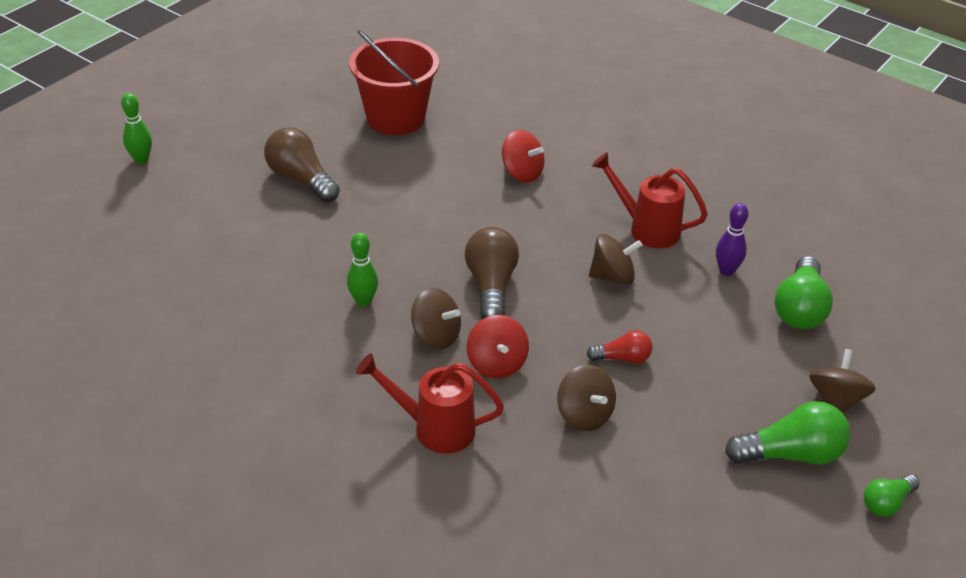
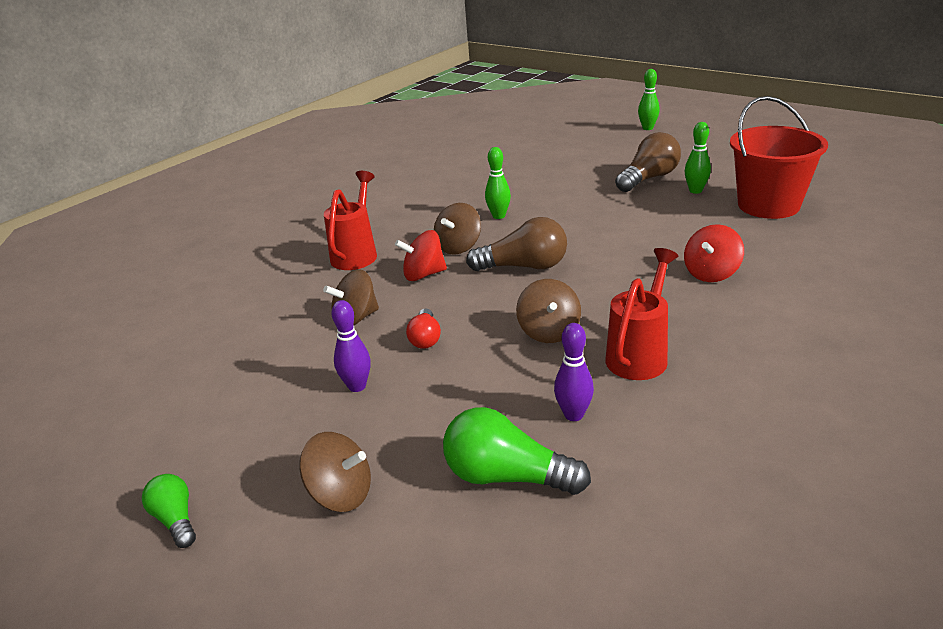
camera: 95 degrees right, 10 degrees down
(346, 153) = (695, 191): none -> green bowling pin
(701, 403) = (357, 386): none -> purple bowling pin
(791, 454) = (270, 447): green light bulb -> none

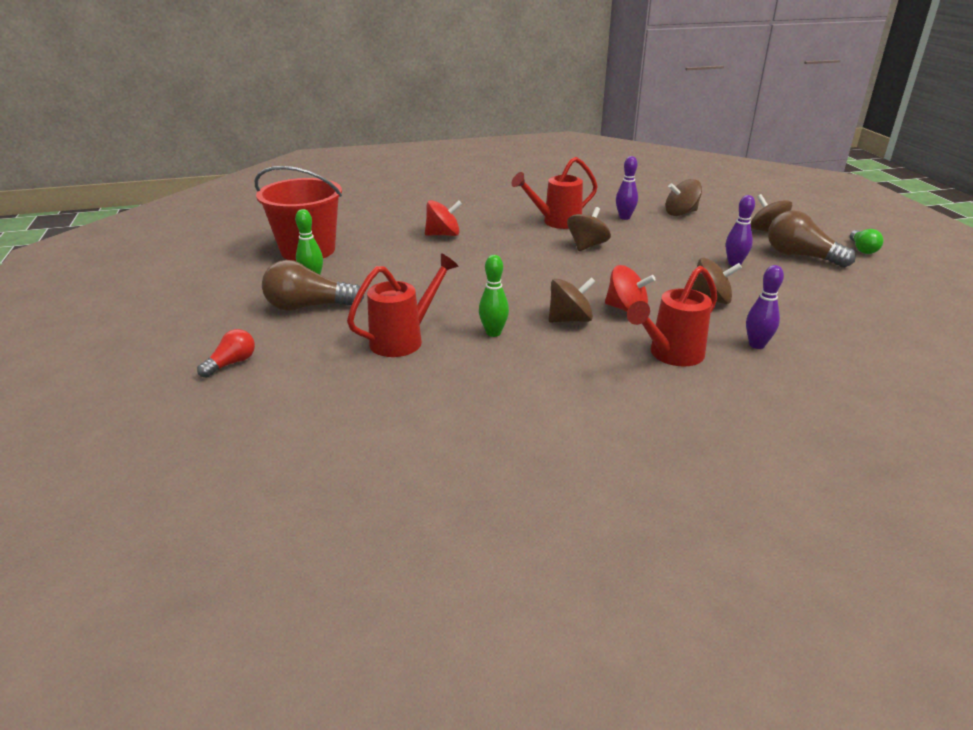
camera: 145 degrees left, 0 degrees up
(292, 289) = (756, 345): none -> purple bowling pin
(425, 338) = (668, 270): red light bulb -> red light bulb (231, 363)
(507, 477) = (681, 213): green light bulb -> brown spinning top
(524, 267) = (543, 283): brown light bulb -> brown light bulb (801, 256)
(547, 190) = (403, 339): none -> red watering can
(647, 128) = (137, 368): green bowling pin -> none

